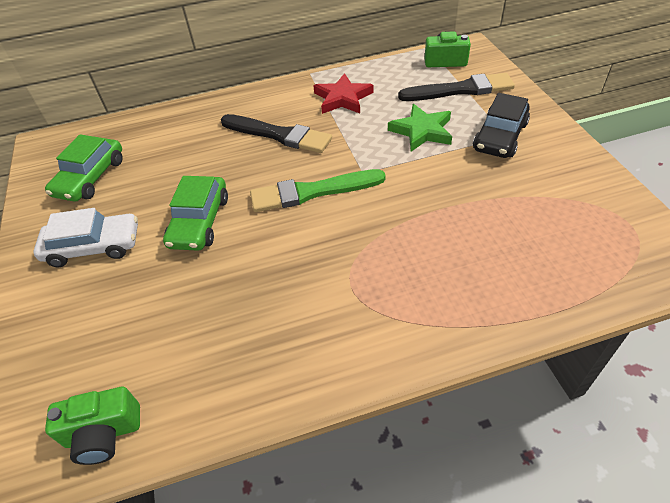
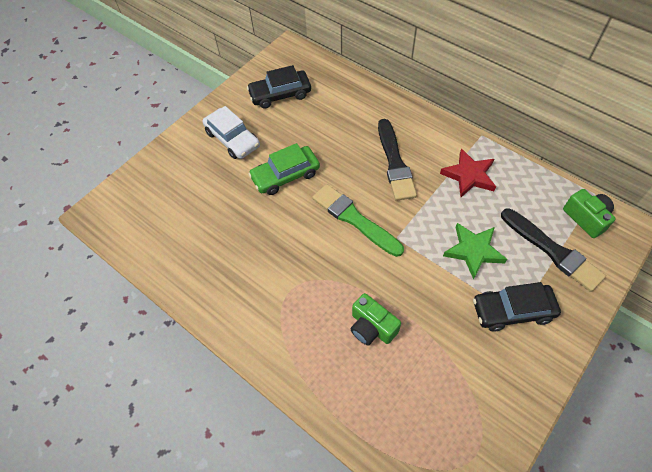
camera: 55 degrees right, 10 degrees up
(90, 177) = (280, 94): green car -> black car
(104, 433) = (132, 235): green camera -> green camera (372, 327)

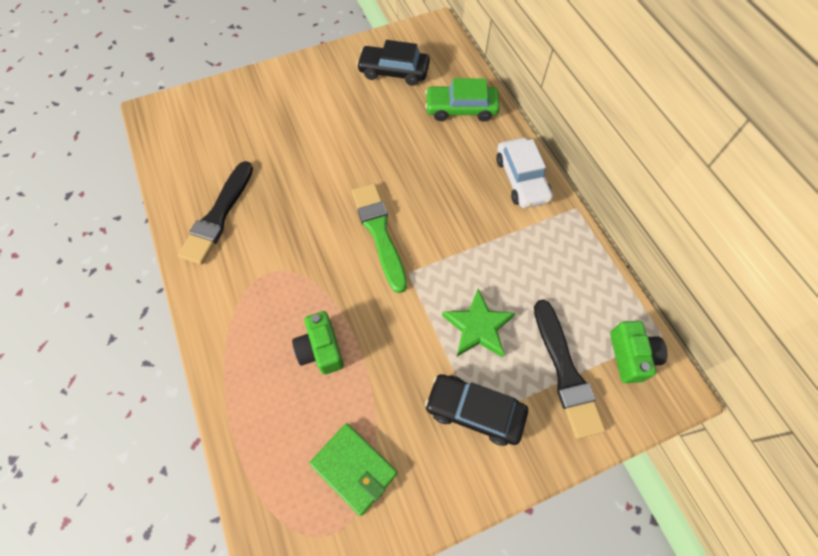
camera: 25 degrees right, 5 degrees up
(232, 139) = (318, 97): white car -> white car (521, 179)
(285, 175) = (343, 156): green car -> green car (461, 109)
(395, 163) = (460, 194): black brush -> black brush (218, 216)
(458, 399) = (354, 468): none -> green wallet
(469, 175) = (530, 245): red star -> none

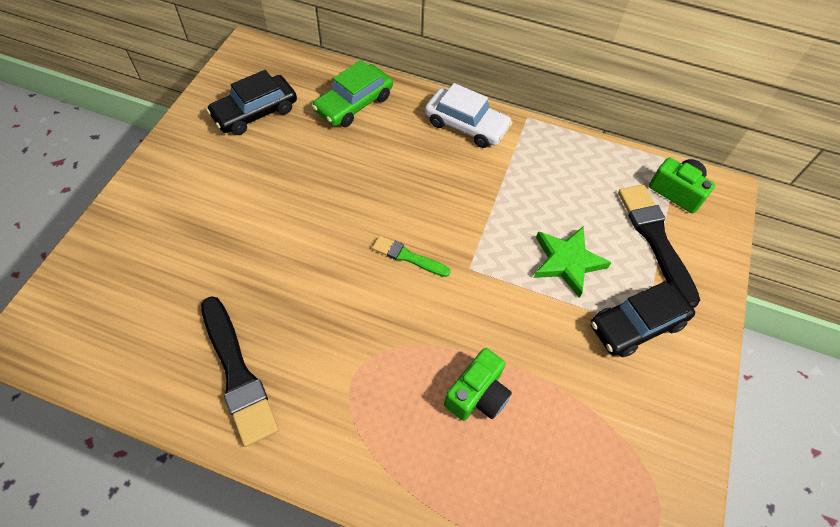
camera: 50 degrees left, 5 degrees down
(321, 349) = (477, 394): green camera -> green camera turned 75 degrees counterclockwise
(354, 468) = (613, 456): green wallet -> none
(379, 232) = (408, 257): green brush -> green brush, size x0.56
(565, 372) = (655, 239): black brush -> black brush turned 135 degrees counterclockwise

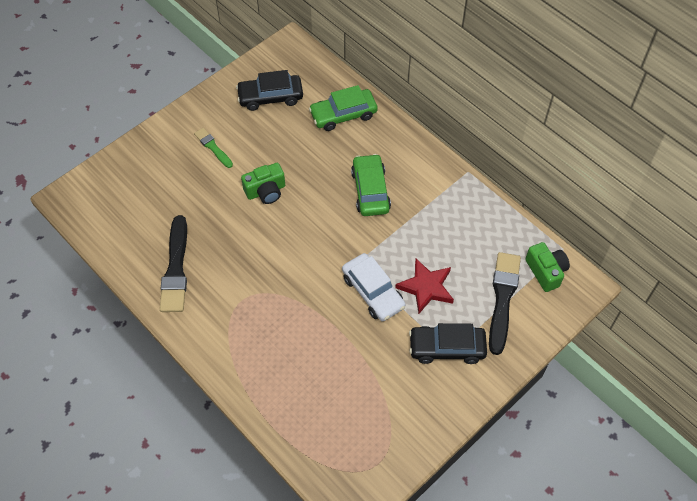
camera: 30 degrees right, 0 degrees up
(408, 257) = (318, 240): green brush -> green brush (213, 147)
(435, 176) = (370, 190): none -> green car
(466, 125) = (416, 161): white car -> white car (373, 292)
(477, 394) = (312, 343): green camera -> green camera (266, 191)
(567, 262) = (426, 287): green star -> red star

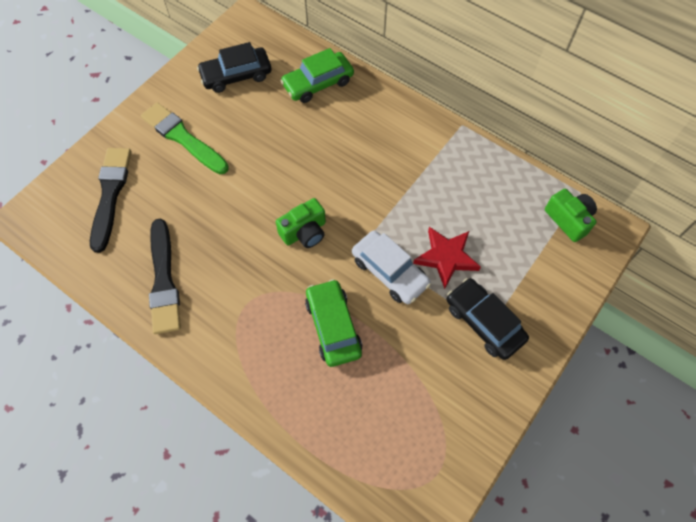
camera: 10 degrees left, 5 degrees up
(213, 147) = (183, 138): green brush -> green brush, size x1.79
(266, 191) = (250, 177): green camera -> green camera (304, 232)
(370, 190) = (363, 160): green car -> green car (333, 326)
(447, 348) = (484, 322): black car -> black car turned 60 degrees clockwise
(502, 298) = (530, 256): black brush -> black brush (110, 194)

